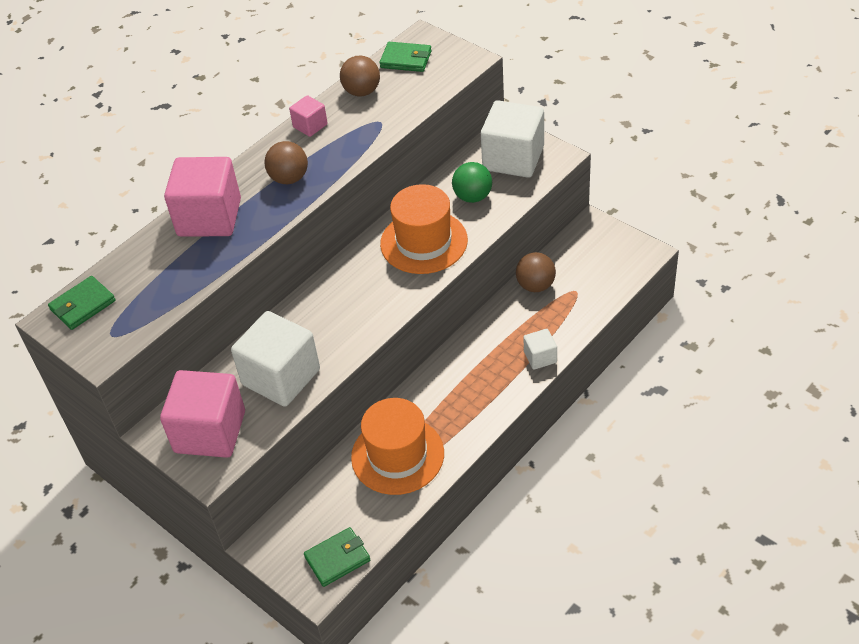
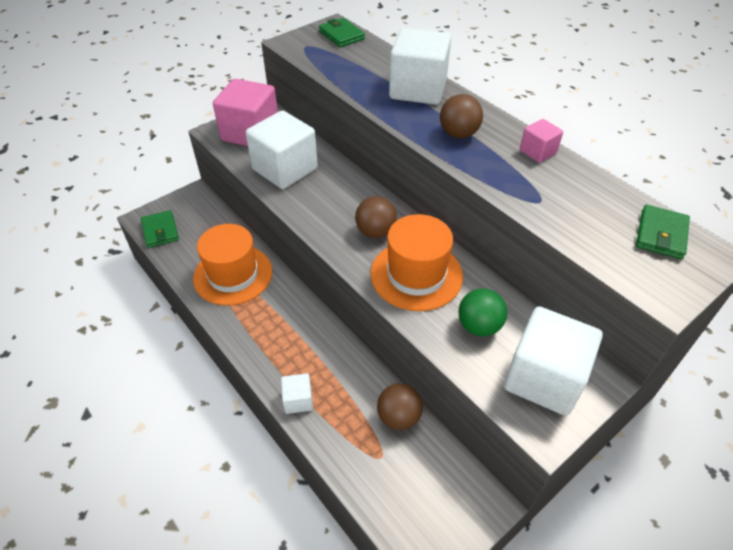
camera: 95 degrees right, 0 degrees up
(209, 217) = (418, 89): pink cube -> white cube
(362, 92) = (595, 192): brown ball -> brown ball (375, 232)

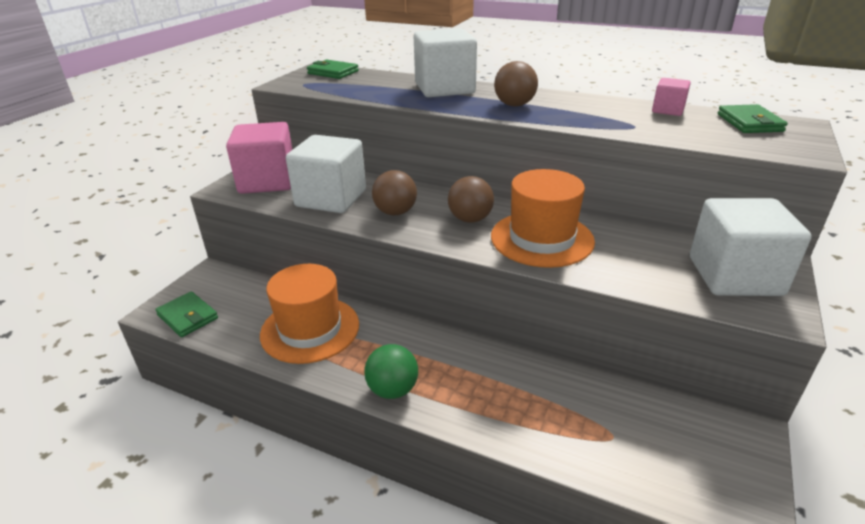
camera: 25 degrees left, 15 degrees down
(298, 400) = (479, 420): white cube -> none
(398, 417) = (596, 392): brown ball -> brown ball (395, 212)
(479, 326) = (638, 258): green ball -> green ball (393, 390)
(538, 152) = (593, 101): pink cube -> pink cube (668, 110)

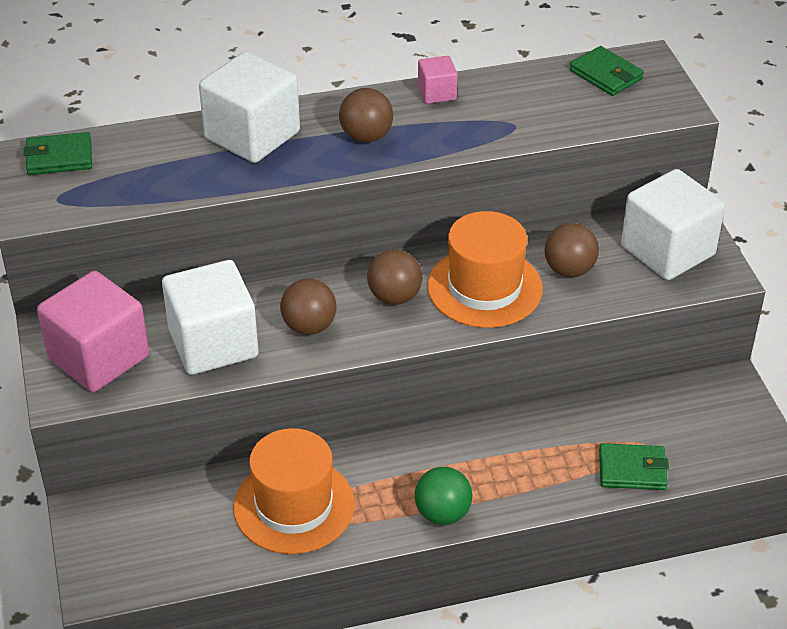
camera: 40 degrees left, 10 degrees up
(188, 317) = (141, 572): green wallet -> green wallet (632, 470)
(625, 254) = (569, 270): none -> brown ball
(668, 110) = (521, 82): pink cube -> pink cube (437, 93)

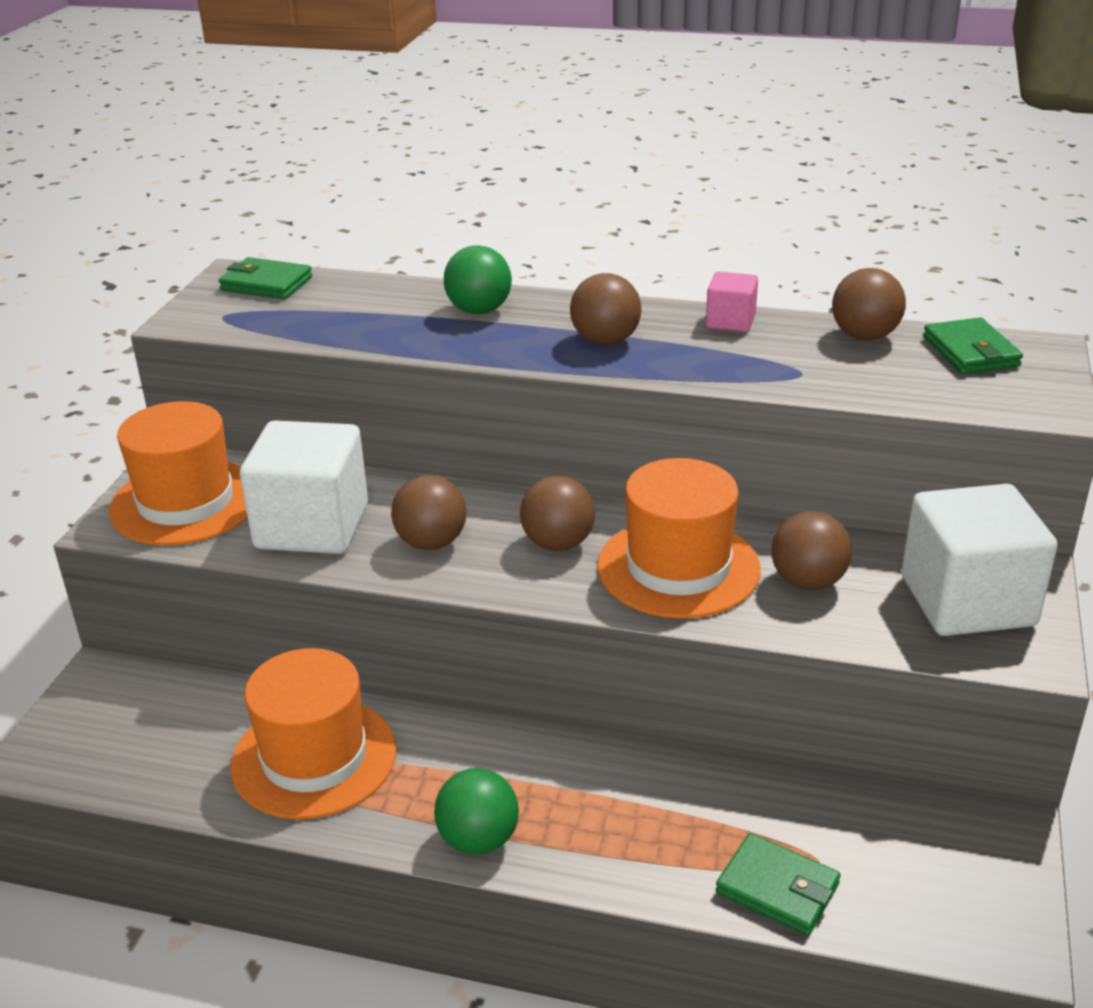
camera: 30 degrees right, 10 degrees down
(99, 357) = (186, 502): pink cube -> orange hat
(252, 135) = (479, 311): white cube -> green ball
(532, 81) = (864, 336): none -> brown ball

